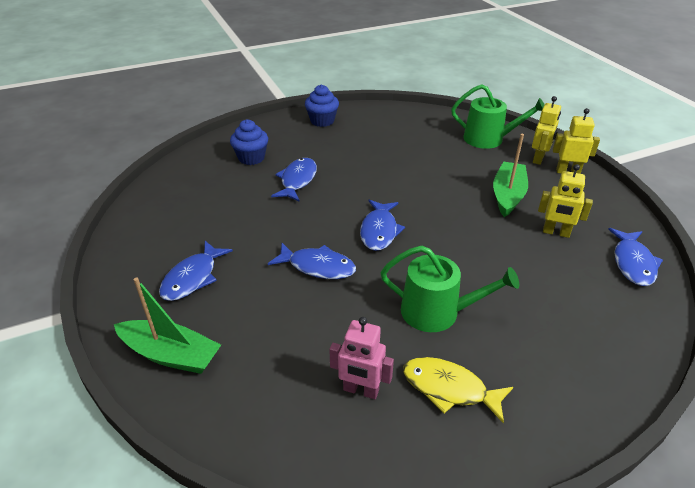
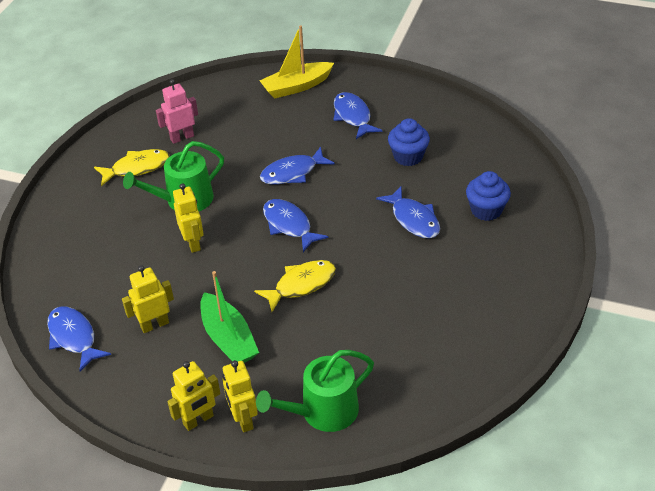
camera: 135 degrees right, 5 degrees up
(171, 355) = (296, 87): green boat -> yellow boat
(322, 121) = (513, 300): blue cupcake -> blue cupcake (408, 156)
(423, 193) = (301, 285): none -> yellow fish
(469, 268) = (193, 243): none -> yellow robot

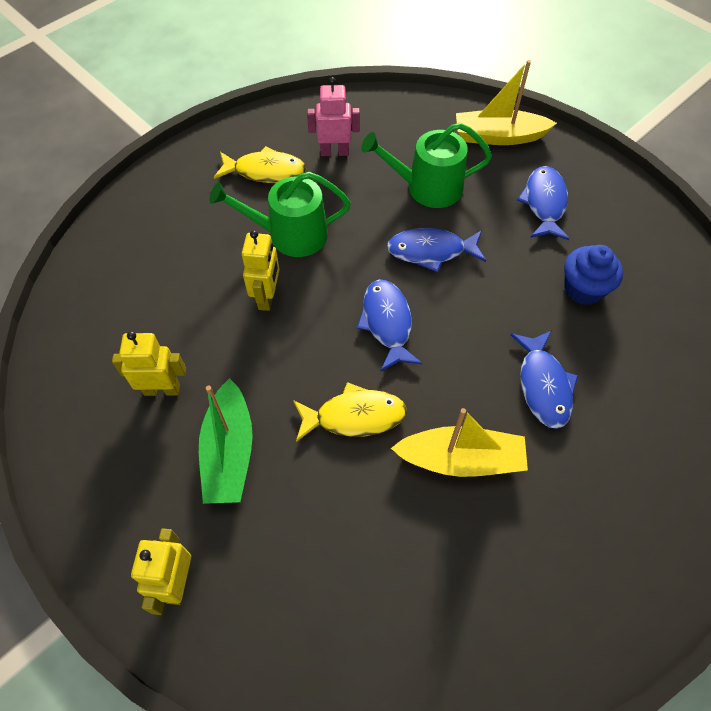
camera: 25 degrees right, 15 degrees up
(73, 337) = (71, 363): blue fish -> none
(198, 420) = (128, 554): yellow robot -> none
(323, 412) = (275, 627): green watering can -> green watering can (427, 187)
(385, 279) = (461, 459): none -> yellow boat
(486, 210) = (646, 416): blue cupcake -> none

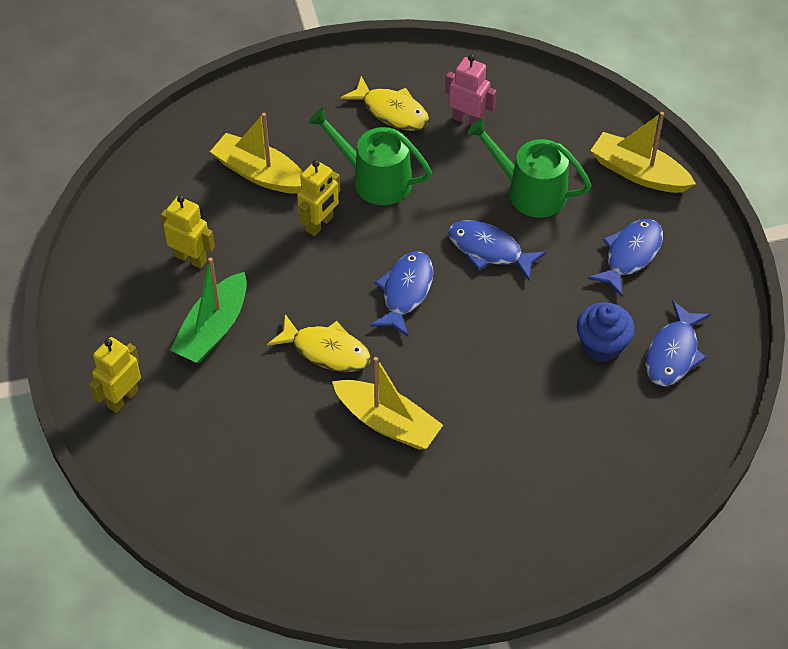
camera: 30 degrees right, 5 degrees down
(180, 276) = (260, 174): none -> yellow boat
(543, 385) = (499, 403): blue fish -> blue fish (673, 353)

